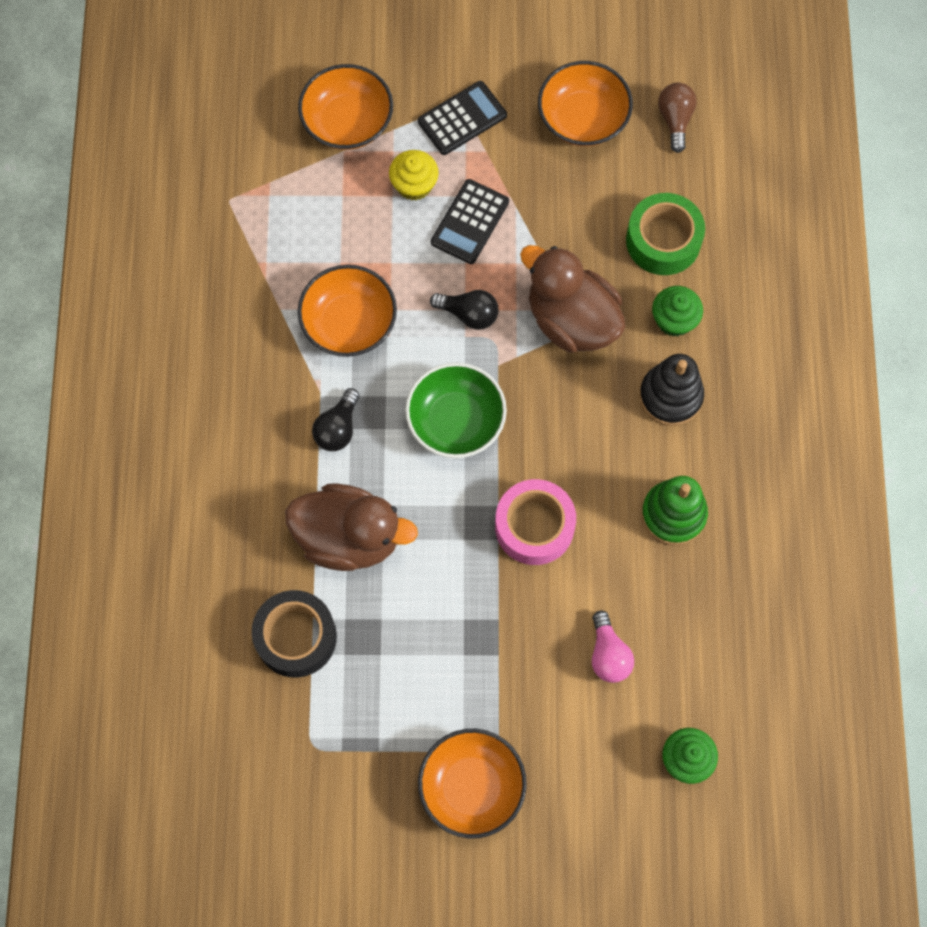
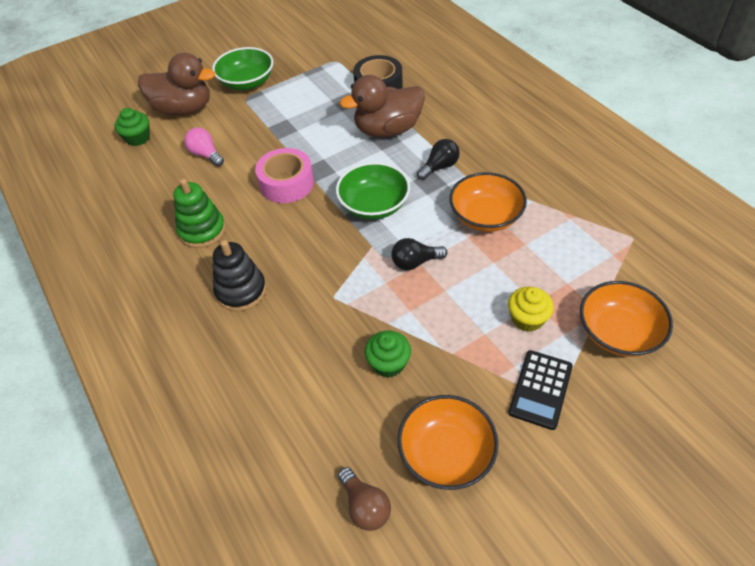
camera: 150 degrees right, 20 degrees down
(338, 428) = (439, 167): black light bulb -> black light bulb turned 60 degrees clockwise
(470, 222) = (465, 318): black calculator -> none
(472, 787) = (247, 82): orange bowl -> green bowl
(571, 320) = (342, 298): brown duck -> brown duck (183, 109)
(663, 240) = (310, 391): green tape -> none
(674, 320) = (267, 339): green cupcake -> green cupcake (388, 363)

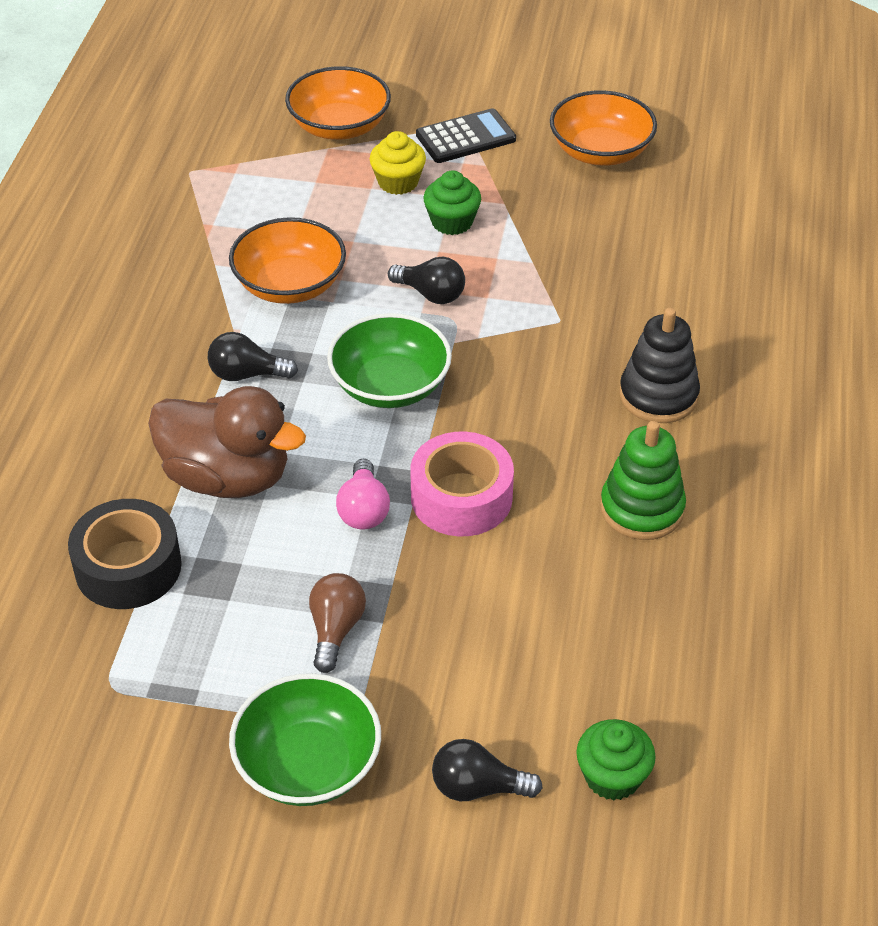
camera: 140 degrees left, 5 degrees down
(183, 109) = (477, 787): brown duck -> black light bulb
(205, 154) = (528, 642): pink light bulb -> pink light bulb (363, 510)
(365, 506) = (705, 164): brown light bulb -> brown light bulb (335, 629)
(388, 363) = (573, 233): green cupcake -> green cupcake (452, 222)

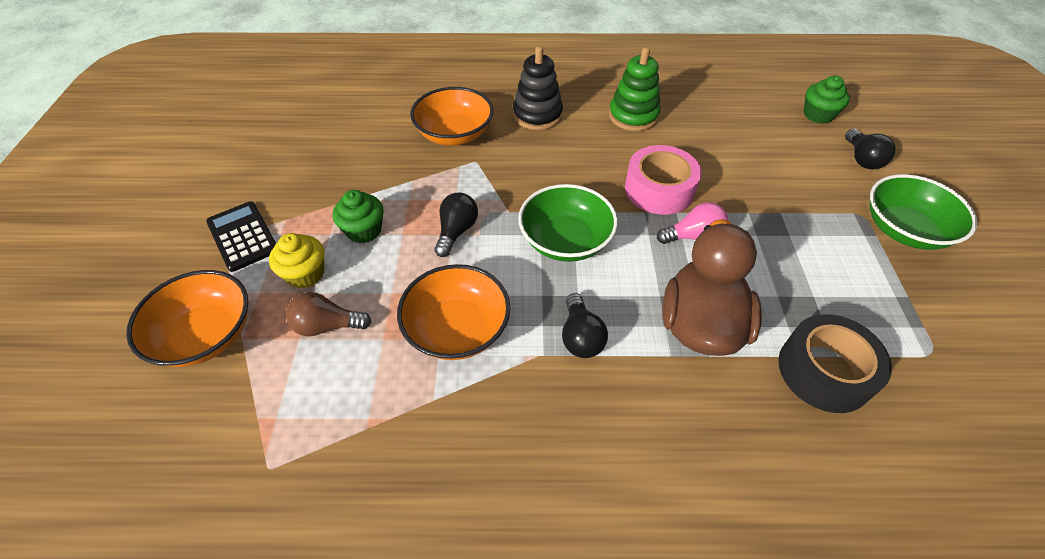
camera: 100 degrees left, 5 degrees up
(335, 629) = (800, 234): brown light bulb -> brown light bulb (327, 326)
(600, 152) = (276, 156): orange bowl -> orange bowl (454, 134)

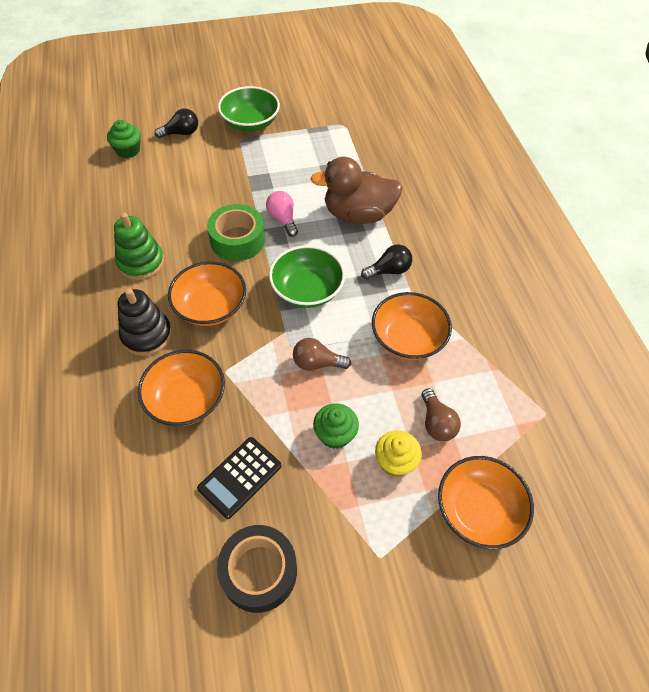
camera: 105 degrees left, 5 degrees up
(243, 236) = (371, 540): black calculator -> black calculator (240, 477)
(456, 231) = (317, 363): black light bulb -> brown light bulb
(560, 159) = (210, 307): none -> orange bowl
(659, 190) = (237, 240): pink tape -> green tape
(824, 371) = (371, 165): black tape -> black tape (259, 572)

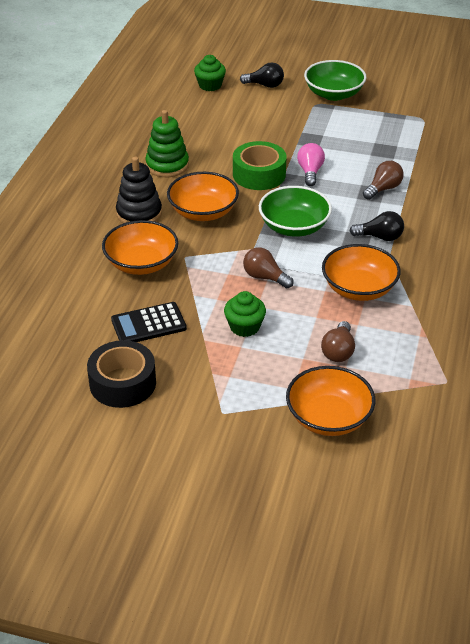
camera: 30 degrees right, 15 degrees down
(358, 214) = (383, 189): brown duck -> brown light bulb
(395, 461) = (282, 362): yellow cupcake -> none

